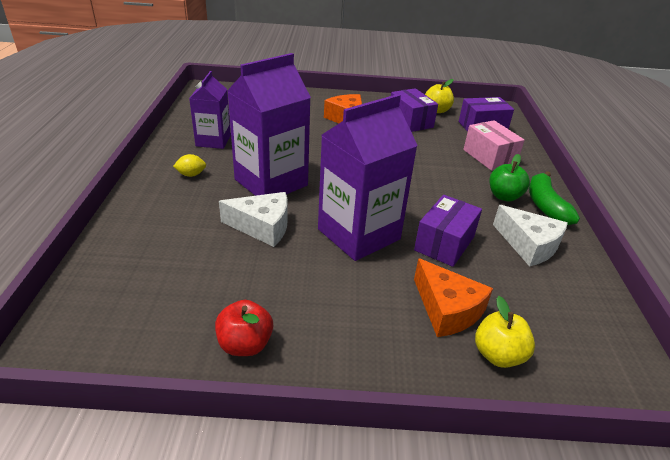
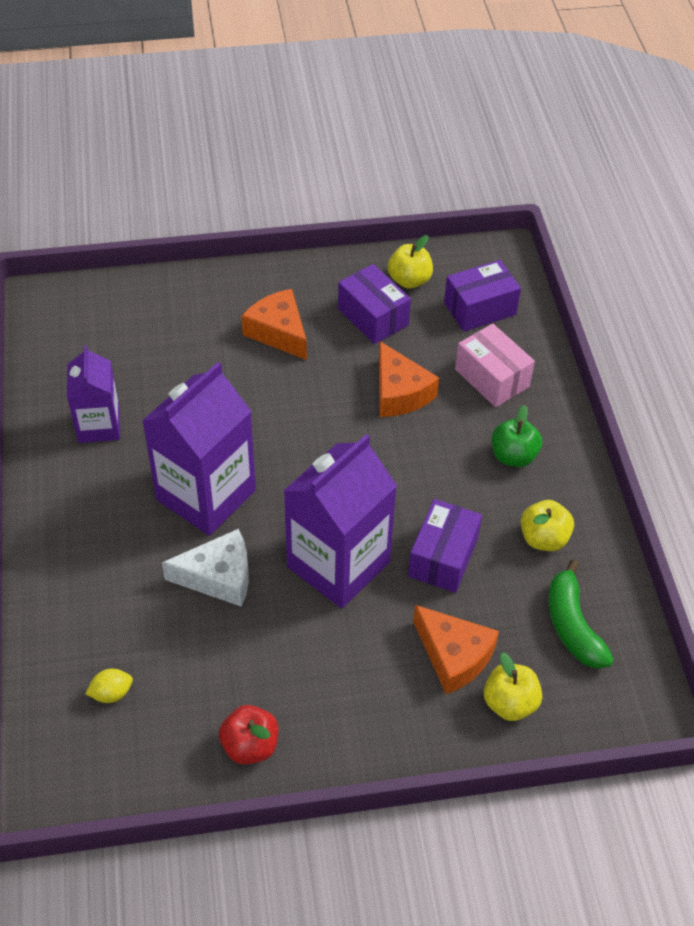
camera: 10 degrees left, 15 degrees up
(191, 175) = (95, 503): yellow lemon -> yellow lemon (111, 693)
(423, 155) = (399, 392): none -> orange cheese
(529, 245) = (543, 538): white cheese -> yellow apple
(545, 206) = (566, 463): green banana -> green banana (572, 625)

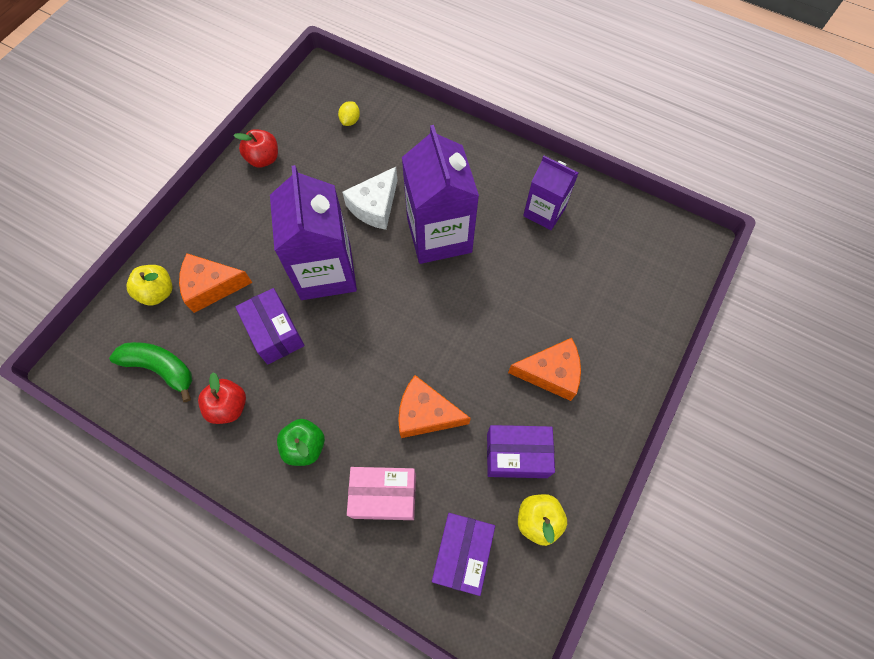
camera: 130 degrees right, 15 degrees up
(543, 538) = (229, 406): yellow apple -> red apple

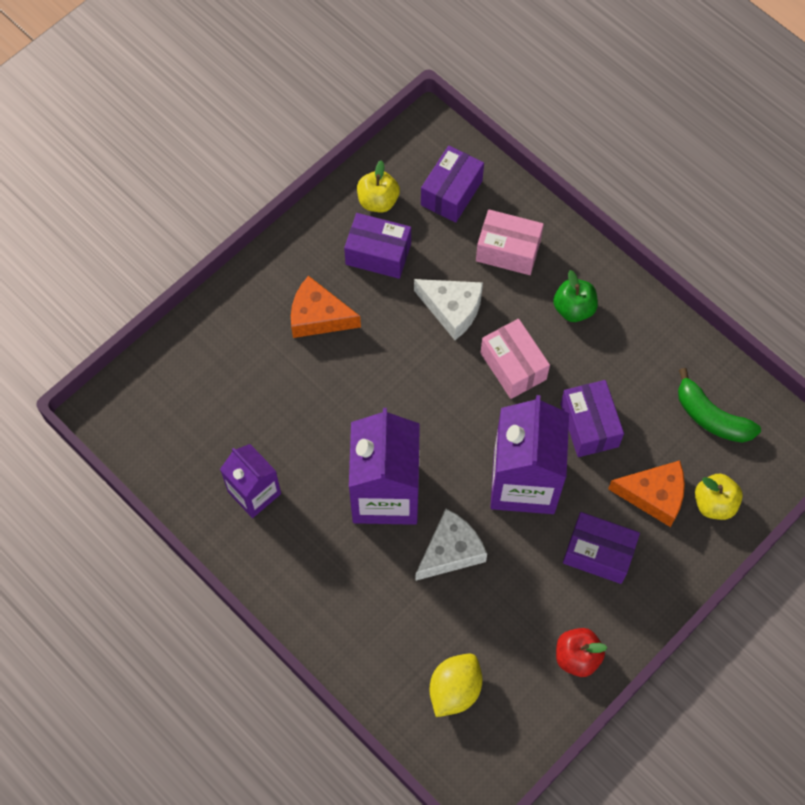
camera: 165 degrees left, 0 degrees up
(229, 406) = (643, 362): red apple -> none
(255, 231) = (598, 553): none -> purple box
(350, 121) = (454, 689): yellow lemon -> yellow lemon, size x1.77
(354, 371) = (513, 366): none -> pink box
(426, 414) = (452, 309): orange cheese -> white cheese

